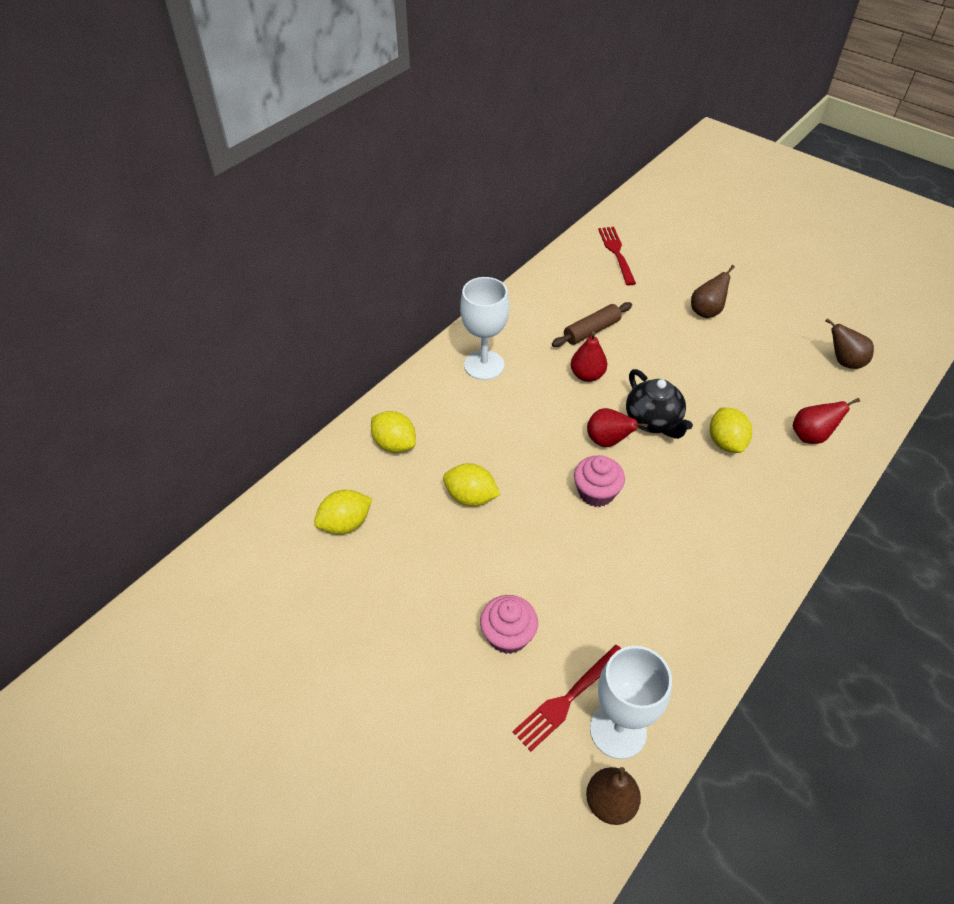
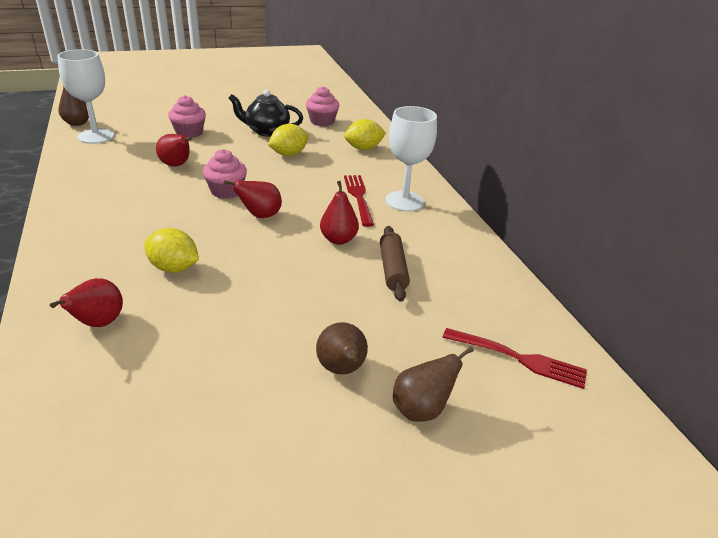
camera: 120 degrees right, 15 degrees down
(345, 524) = (322, 121): yellow lemon -> pink cupcake
(568, 698) = (133, 133): red fork -> red fork (359, 198)
(593, 574) = (177, 165): none -> red pear
(653, 421) = (248, 245): black teapot -> black teapot (267, 131)
(844, 362) = (122, 439): brown pear -> brown pear (421, 409)

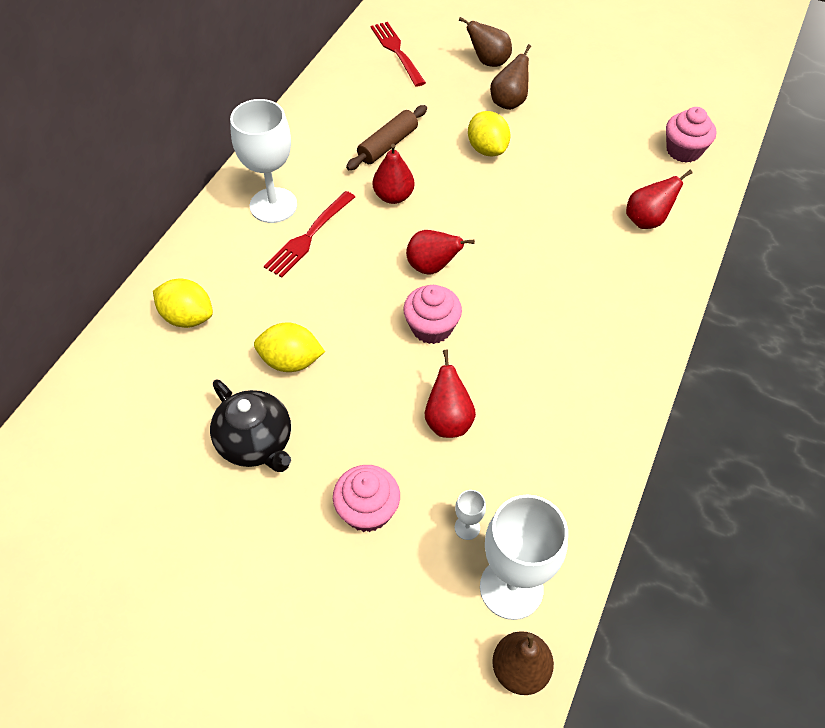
camera: 135 degrees left, 20 degrees up
(133, 142) = (467, 527): none -> white goblet
(174, 268) = (559, 244): yellow lemon -> yellow lemon (487, 149)
(322, 121) = (149, 423): pink cupcake -> pink cupcake (683, 150)

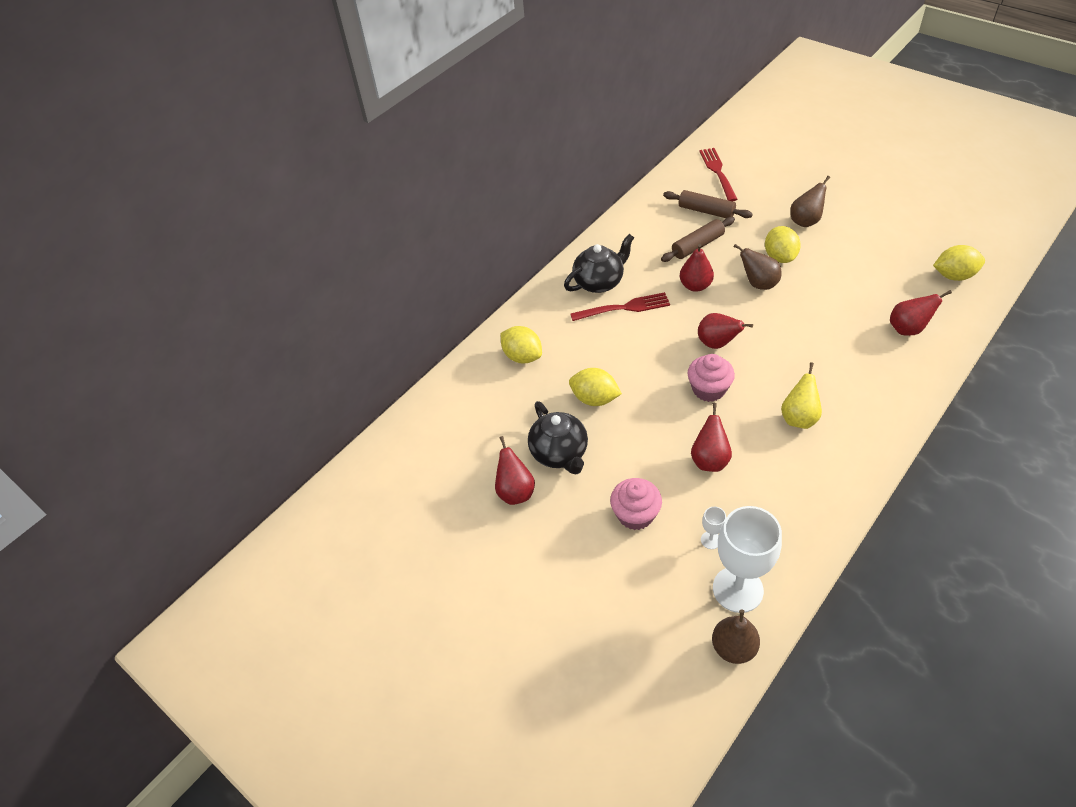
camera: 20 degrees right, 5 degrees down
(204, 507) = (515, 491): none -> red pear
(273, 205) = (599, 282): white goblet -> black teapot
(309, 236) = (623, 308): red fork -> red fork turned 150 degrees counterclockwise
(391, 101) = (706, 211): none -> brown rolling pin
(488, 62) = (794, 187): brown pear -> brown pear (758, 283)
(544, 348) = (799, 418): none -> yellow pear
(683, 150) = (954, 275): pink cupcake -> yellow lemon

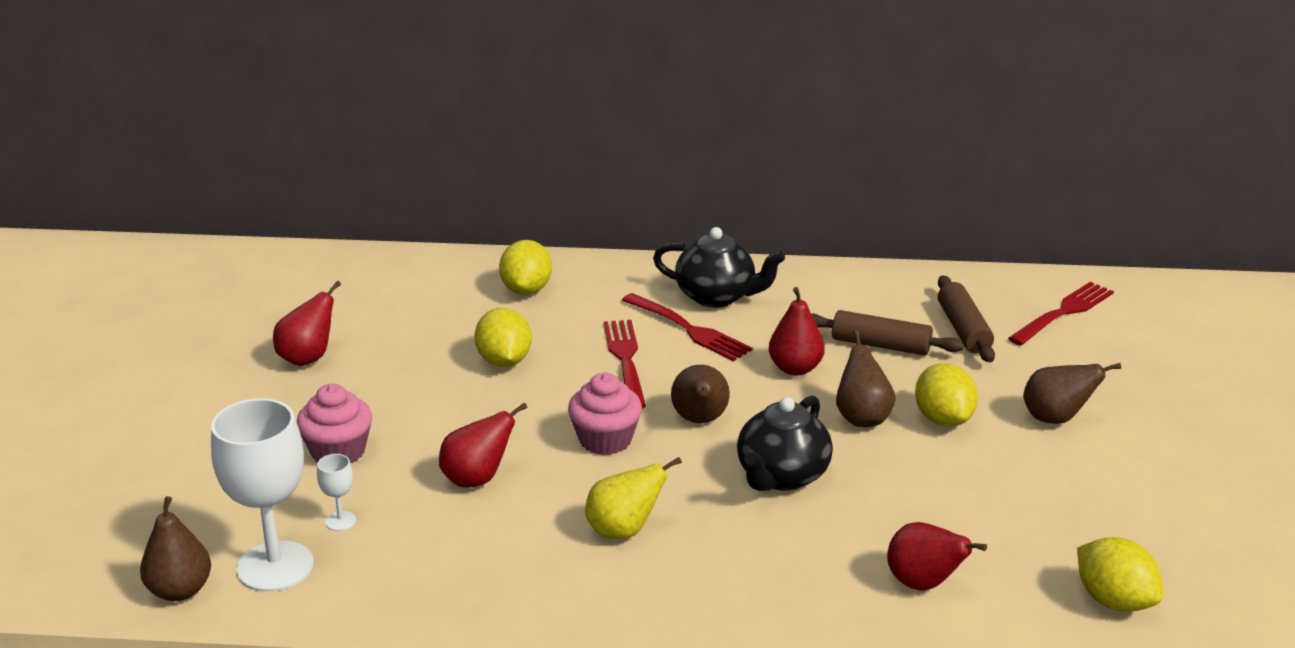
camera: 50 degrees right, 20 degrees down
(559, 453) = (392, 367): black teapot -> black teapot (782, 476)
(635, 347) = (626, 361): none -> red fork
(717, 343) = (700, 420): red pear -> brown pear
(779, 257) = (943, 419): yellow lemon -> yellow lemon turned 60 degrees counterclockwise

